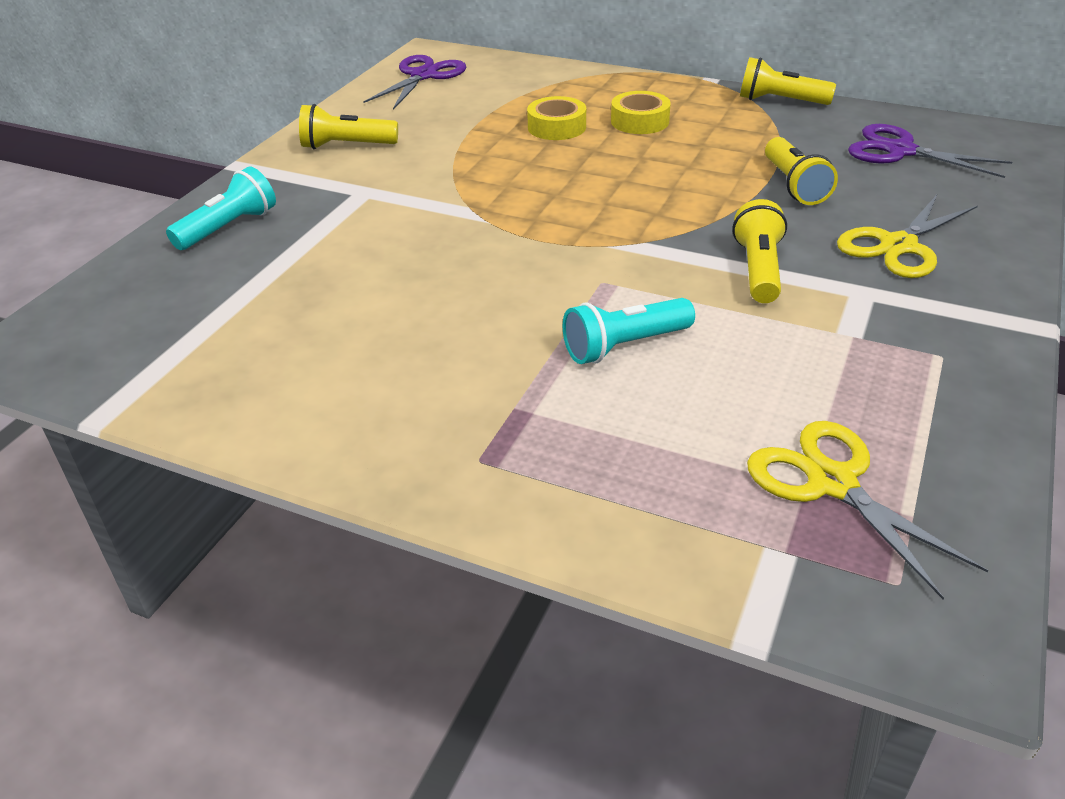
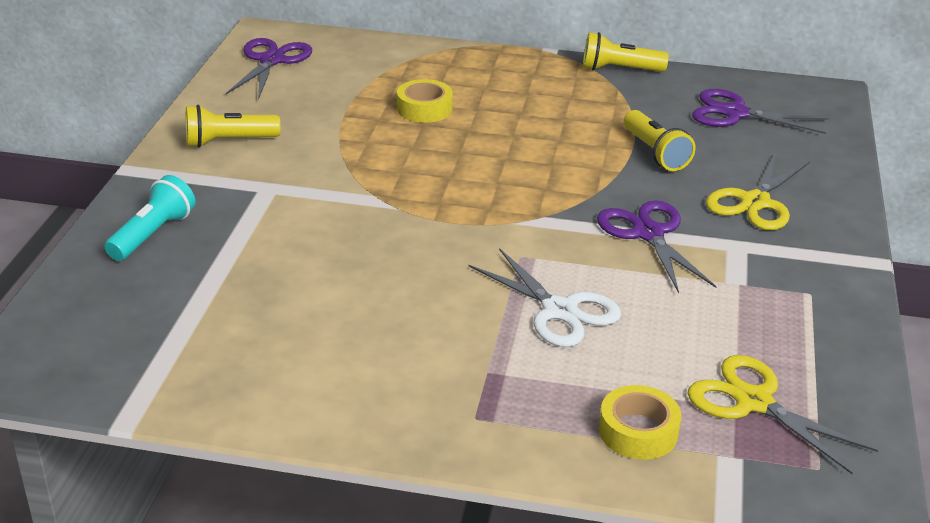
camera: 15 degrees left, 5 degrees down
(624, 346) = (559, 310): turquoise flashlight -> white scissors
(640, 121) = (499, 98): yellow tape -> yellow tape (638, 431)
(758, 270) = (648, 233): yellow flashlight -> purple scissors

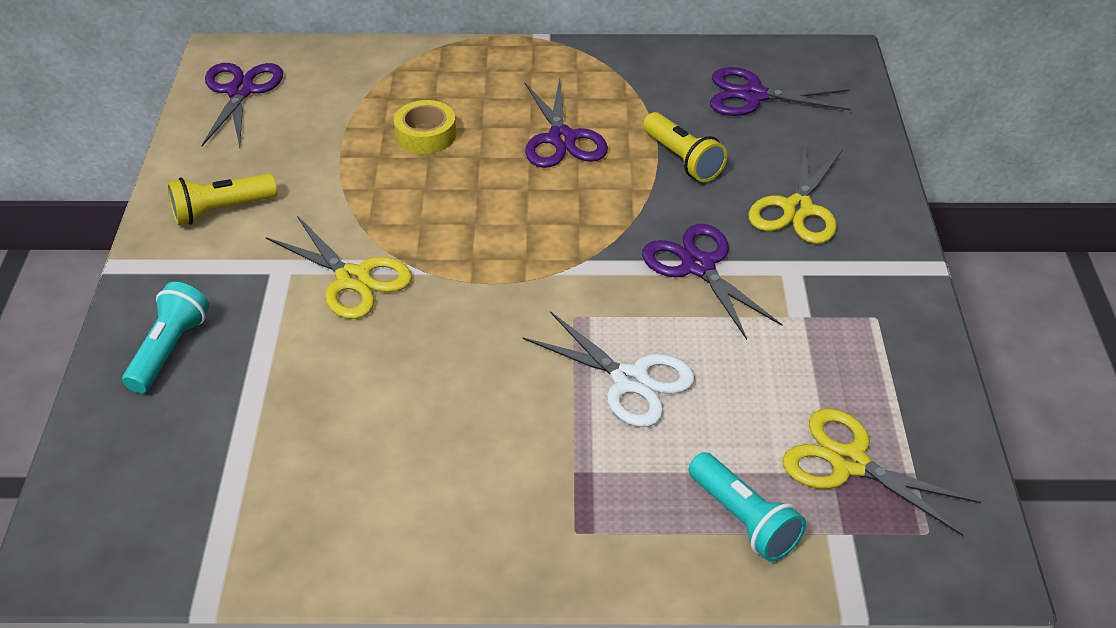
camera: 10 degrees left, 10 degrees up
(328, 204) = (353, 279): none -> yellow scissors
(547, 125) = (561, 139): none -> purple scissors
(619, 69) = (621, 53): yellow flashlight -> none
(638, 431) = (743, 519): yellow tape -> turquoise flashlight

